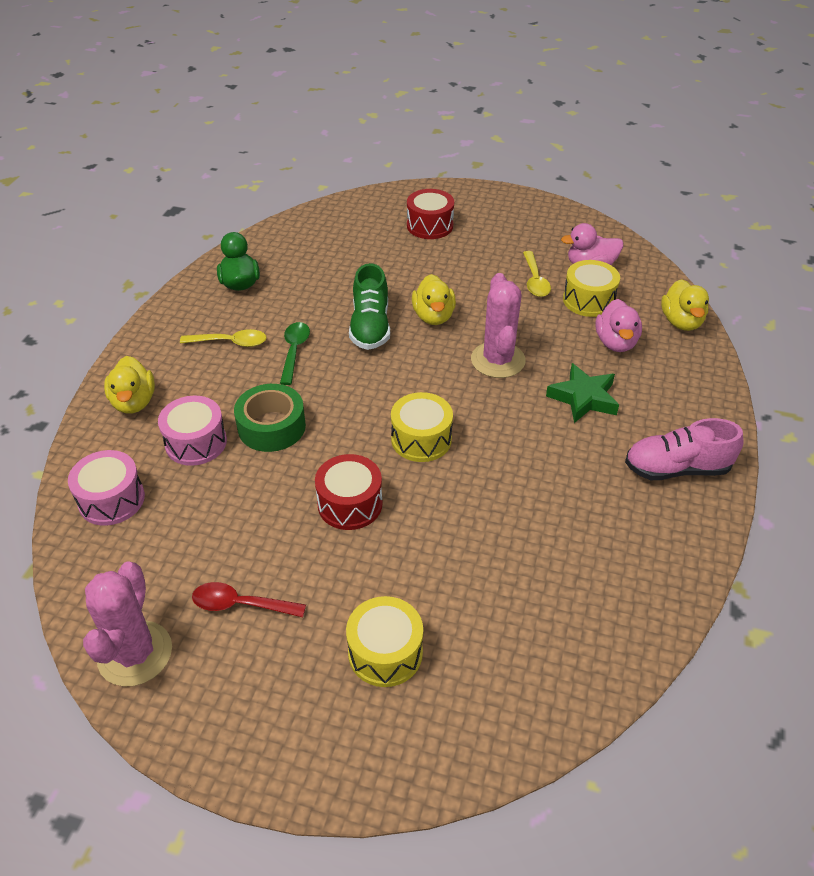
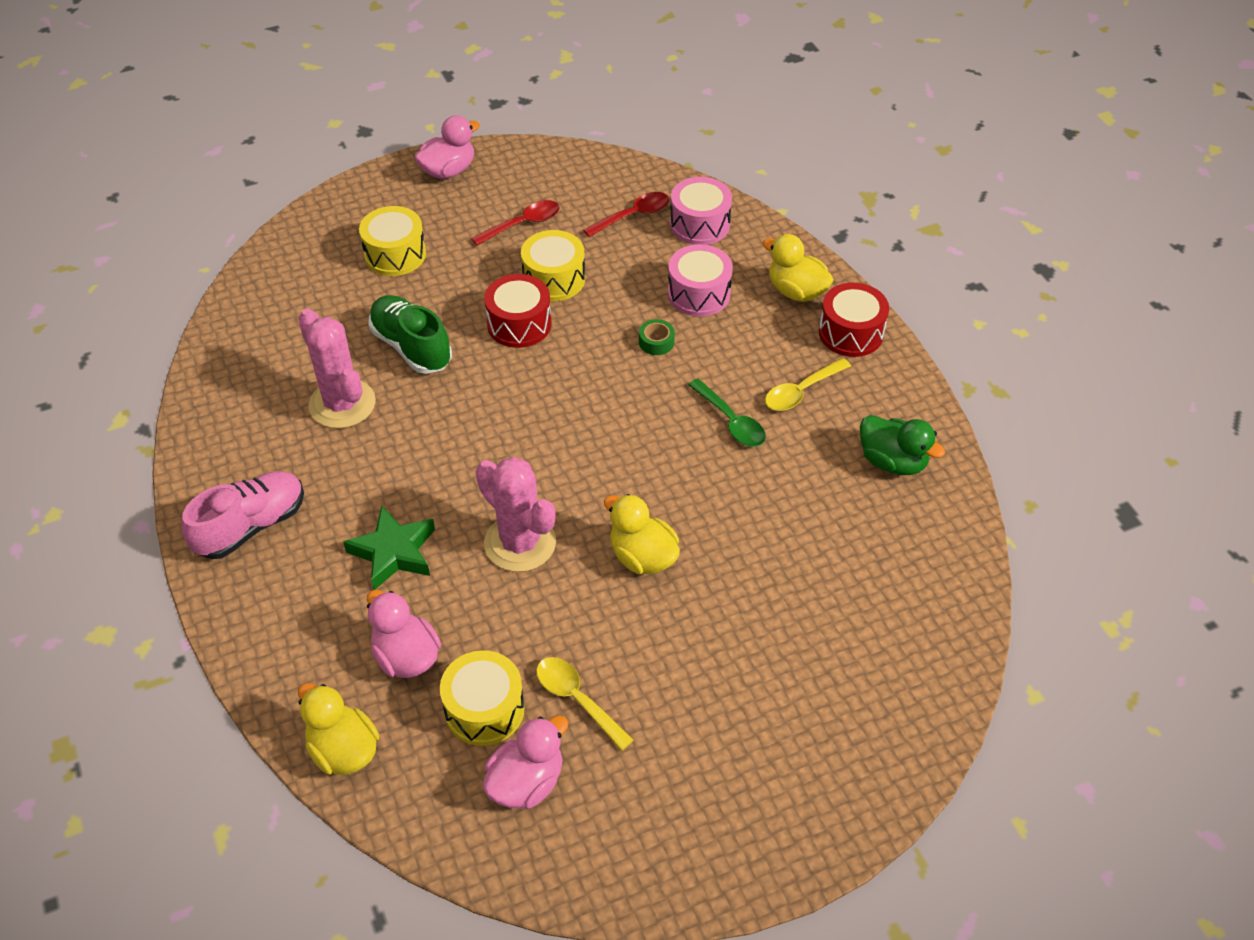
camera: 140 degrees right, 5 degrees up
(135, 653) = (556, 168): pink cactus -> pink cactus (342, 404)
(146, 546) = (633, 216): none -> red spoon
(233, 736) = (448, 171): none -> pink duck
(271, 427) = (656, 342): green tape -> green tape, size x0.48
(370, 327) = (693, 498): green shoe -> green shoe (411, 347)
(421, 439) = (515, 410): yellow drum -> yellow drum (554, 279)
(430, 226) = (803, 712): red drum -> red drum (851, 333)

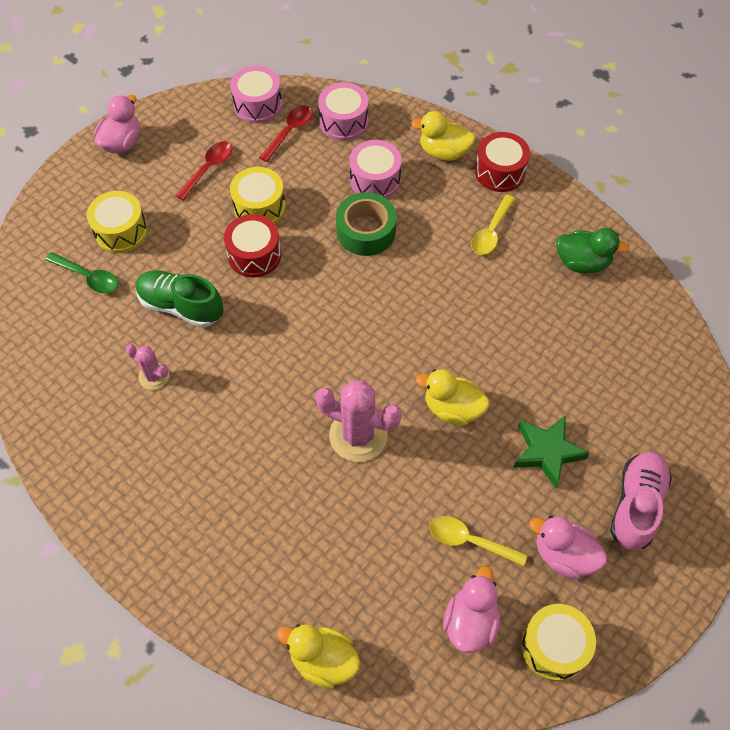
camera: 25 degrees left, 10 degrees up
(251, 526) = (142, 510): pink shoe -> pink shoe (636, 505)
(342, 404) = (154, 376): pink cactus -> pink cactus, size x0.55
(394, 552) = (267, 483): green star -> green star (547, 452)
(406, 656) = (326, 564): pink duck -> pink duck (564, 555)
(484, 709) = (408, 579): yellow drum -> yellow drum (554, 646)
(614, 178) = (258, 105): none -> pink drum
(656, 342) = (366, 231): green tape -> green tape, size x2.07
(731, 421) = (455, 275): green spoon -> green spoon (88, 277)

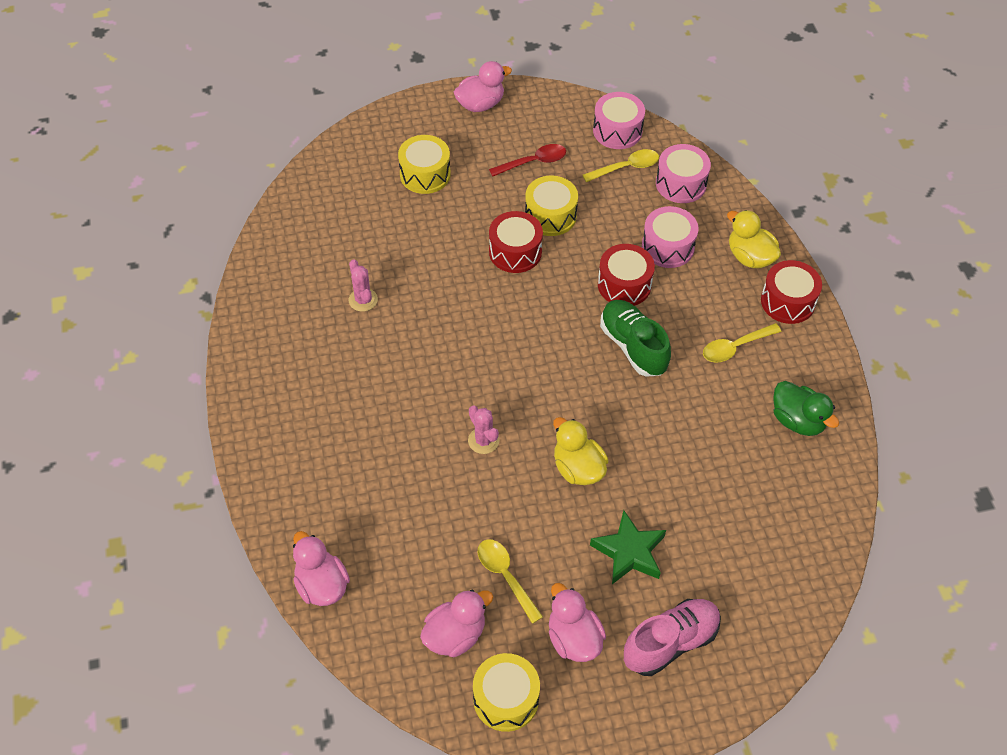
camera: 35 degrees right, 5 degrees down
(88, 277) = (372, 196): green spoon -> none
(181, 306) = (425, 259): green shoe -> green shoe (633, 346)
(289, 132) = (626, 167): red spoon -> yellow spoon
(323, 660) = (321, 585): yellow duck -> pink duck
(358, 435) = (483, 440): pink cactus -> pink cactus, size x0.55
(366, 231) = (624, 285): green tape -> red drum

